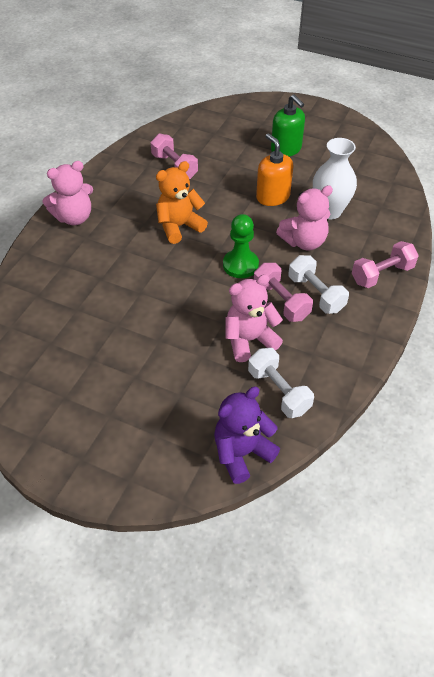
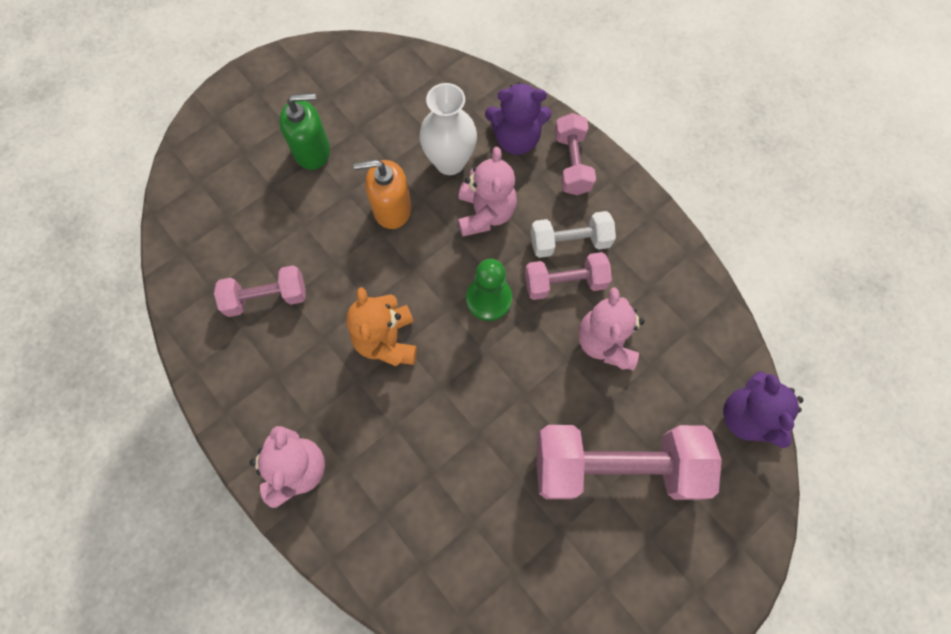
camera: 65 degrees left, 20 degrees up
(155, 376) = (616, 466): none -> pink dumbbell
(278, 391) = (685, 345): white dumbbell -> none
(376, 238) = (516, 139): none -> purple teddy bear

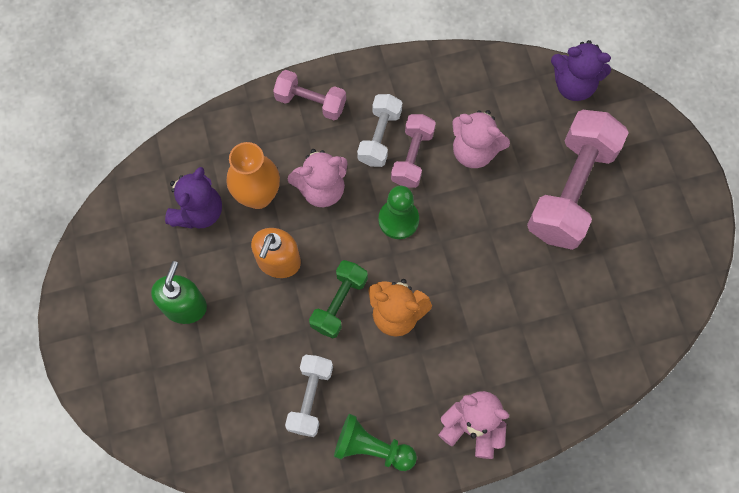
camera: 65 degrees left, 0 degrees up
(238, 376) = (372, 448): none -> green pawn
(266, 297) = (310, 398): pink dumbbell -> white dumbbell
(374, 281) = (339, 303): none -> green dumbbell
(450, 162) = (258, 195): white vase -> orange vase
(485, 213) = (321, 189): pink teddy bear -> pink teddy bear turned 135 degrees clockwise
(516, 139) = (264, 133): purple teddy bear -> purple teddy bear (198, 212)

